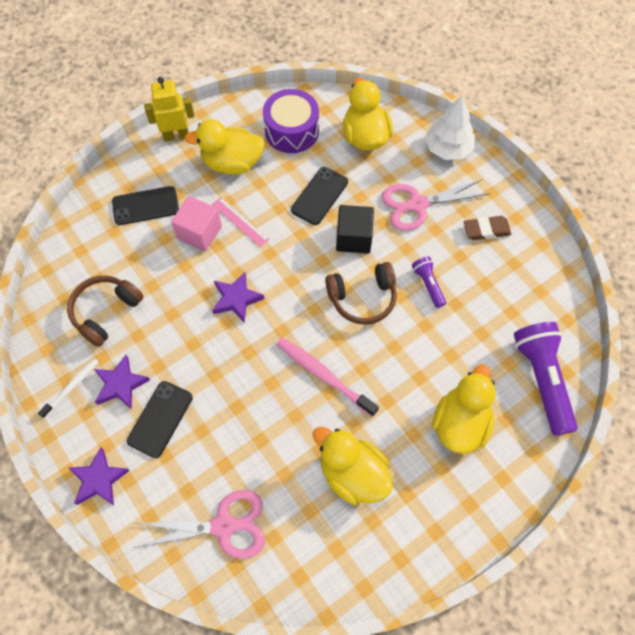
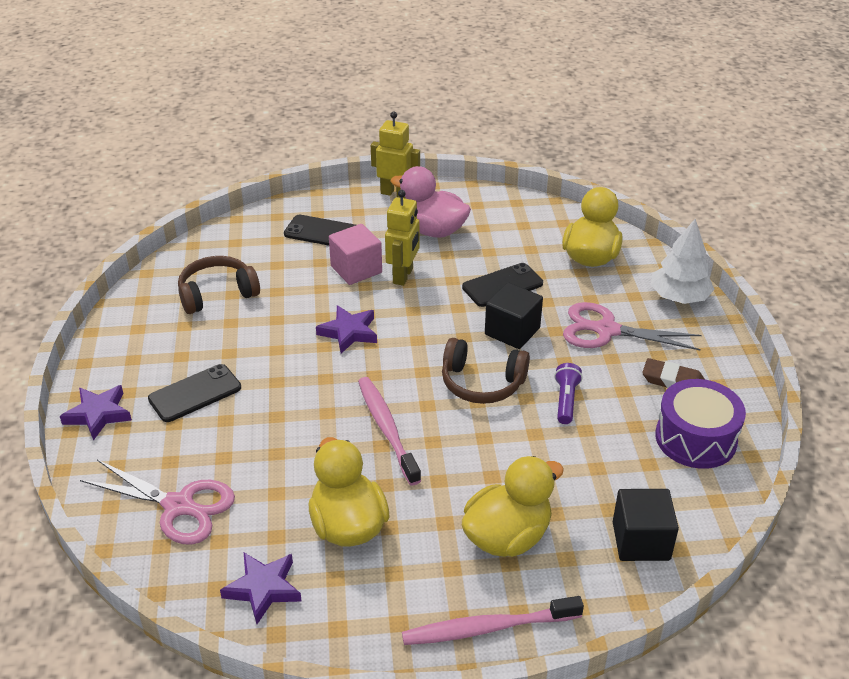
camera: 30 degrees right, 25 degrees down
(71, 387) = (137, 335): white toothbrush -> none
(120, 384) = (182, 352): purple star -> purple star (263, 589)
(232, 163) = (432, 230): yellow duck -> pink duck
(240, 221) = (403, 276): pink ruler -> yellow robot
(291, 131) = (514, 227): purple drum -> purple drum (695, 438)
(492, 502) = (488, 628): none -> pink toothbrush
(542, 379) = (641, 541): purple flashlight -> black cube

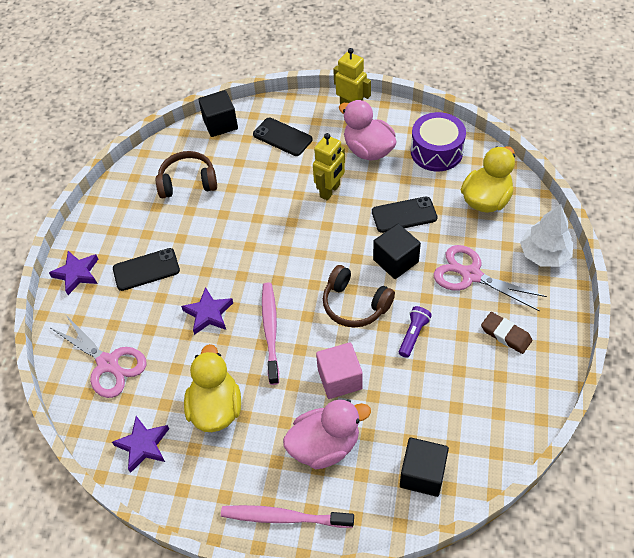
camera: 20 degrees right, 15 degrees up
(237, 230) = (220, 124): none -> black cube
(349, 332) = (272, 237): purple star -> purple star (208, 314)
(356, 269) = (296, 178): pink cube -> pink cube (339, 379)
(507, 536) = (325, 445): yellow duck -> pink duck
(695, 438) = (502, 393): purple drum -> purple drum (436, 151)

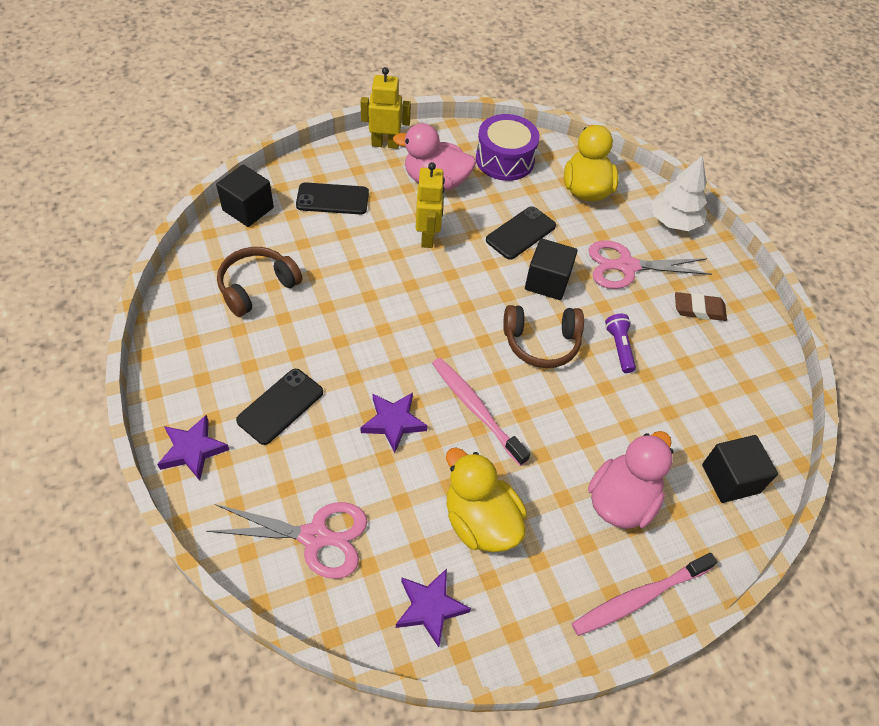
camera: 40 degrees left, 0 degrees up
(339, 379) = (584, 425): pink cube -> none

